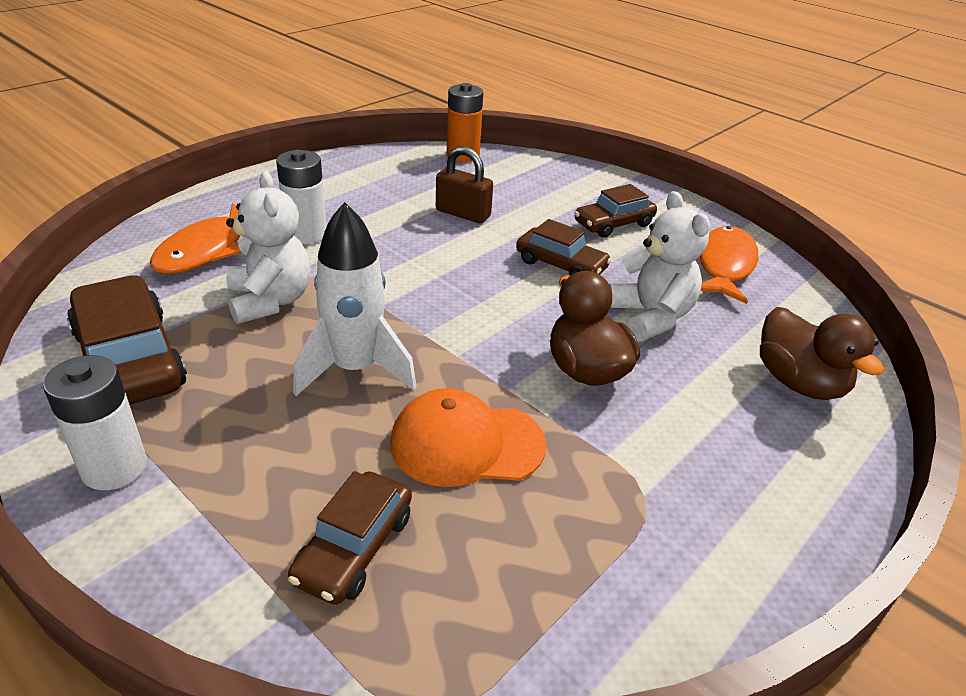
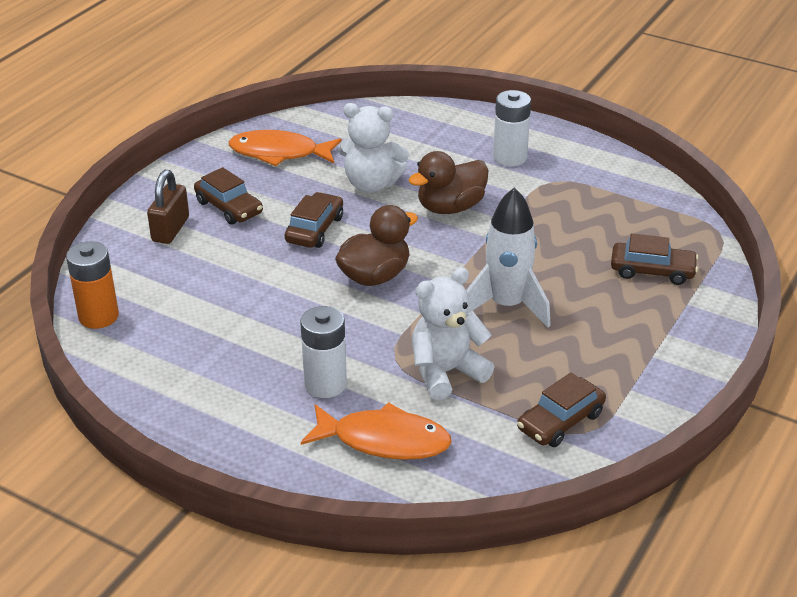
camera: 100 degrees left, 0 degrees up
(114, 467) = (660, 381): white battery -> white battery (510, 157)
(130, 359) = (560, 421): brown car -> brown car, size x0.63
(463, 213) = (242, 294): brown padlock -> brown padlock (170, 229)
(466, 443) = (550, 246): orange cap -> none
(650, 317) = (371, 184): white teddy bear -> white teddy bear turned 135 degrees counterclockwise
(798, 383) = (418, 129): brown duck -> brown duck (375, 276)

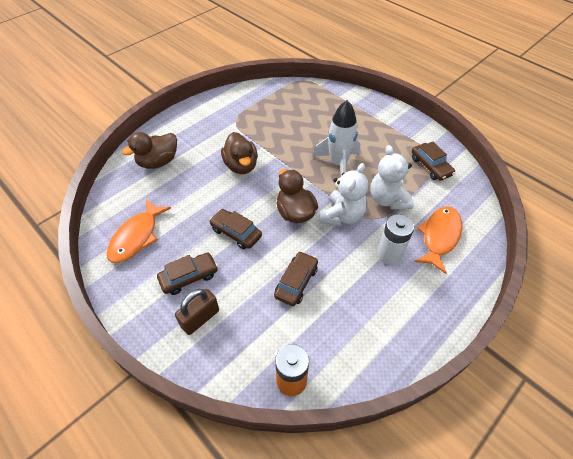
camera: 75 degrees left, 15 degrees up
(170, 229) = (200, 318): brown padlock -> brown padlock turned 75 degrees counterclockwise
(371, 184) = (200, 195): white teddy bear -> white teddy bear (342, 216)
(421, 135) = (158, 162): none -> brown duck
(510, 157) = (204, 131): white battery -> none
(652, 271) = (325, 108): brown car -> brown car (296, 282)

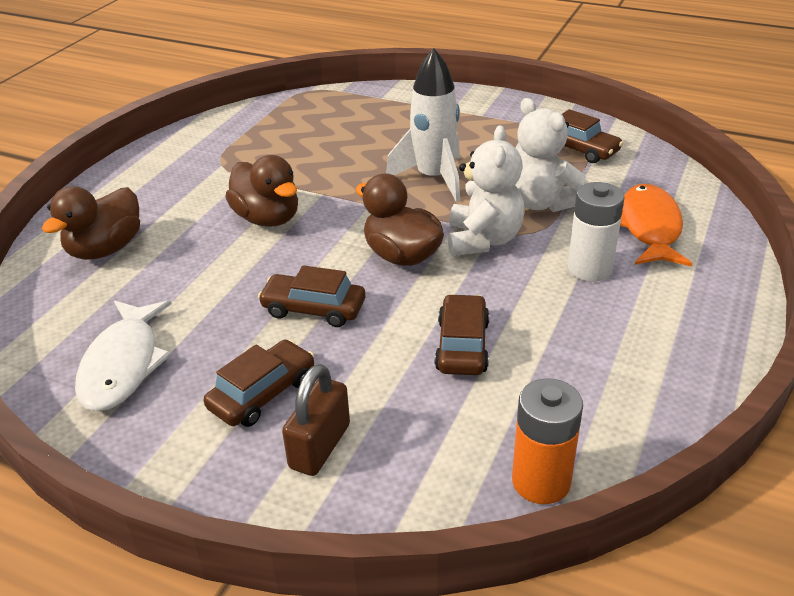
camera: 20 degrees left, 15 degrees down
(136, 237) = (123, 365): orange fish -> white fish

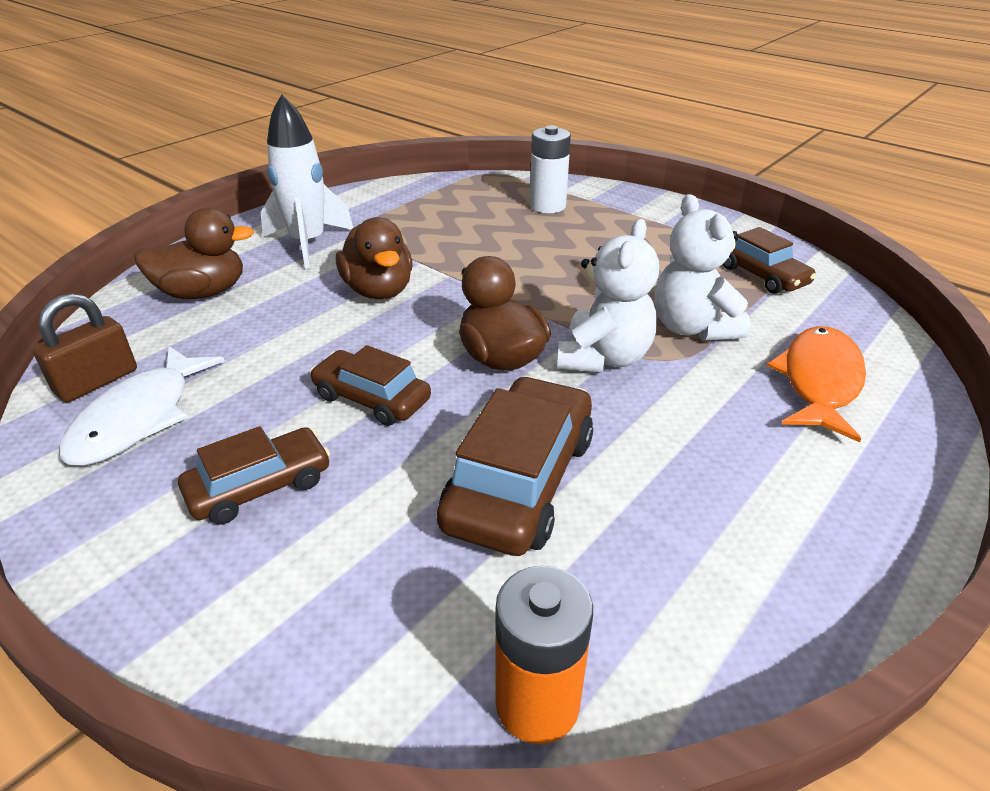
camera: 15 degrees right, 0 degrees up
(105, 249) = (203, 293): brown duck -> brown duck turned 150 degrees counterclockwise
(320, 446) = (285, 571): brown padlock -> brown padlock (97, 381)
(433, 178) = (578, 280): white rocket -> white rocket (308, 244)
(462, 345) = (520, 481): brown car -> brown car, size x1.59
(589, 268) = (722, 418): white battery -> white battery (547, 206)

